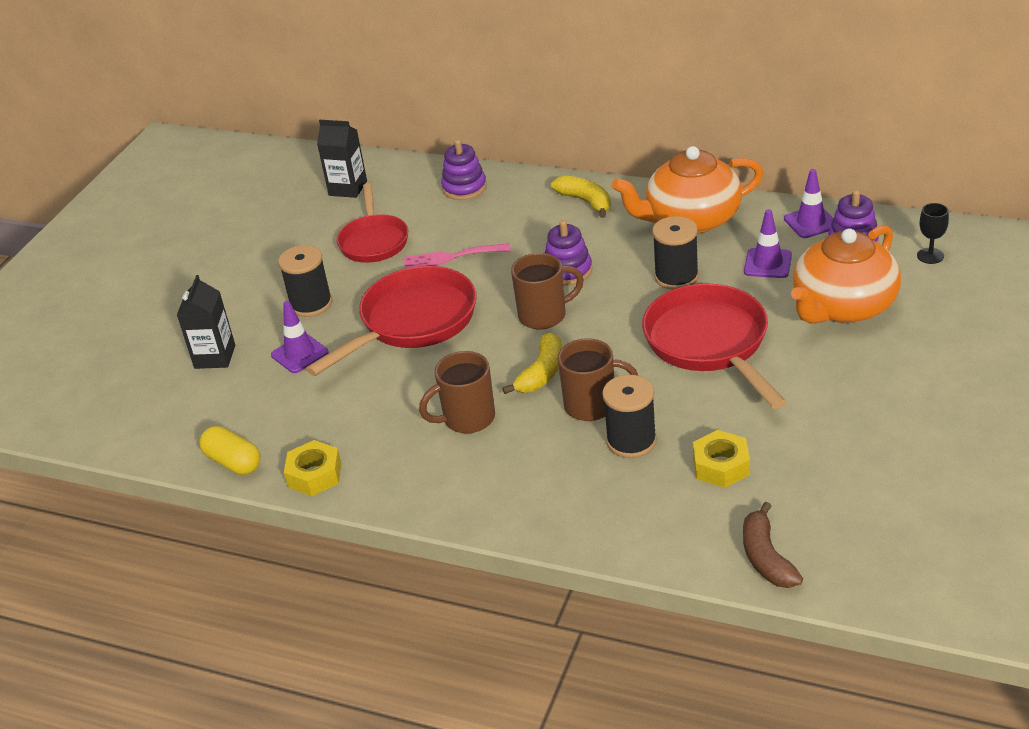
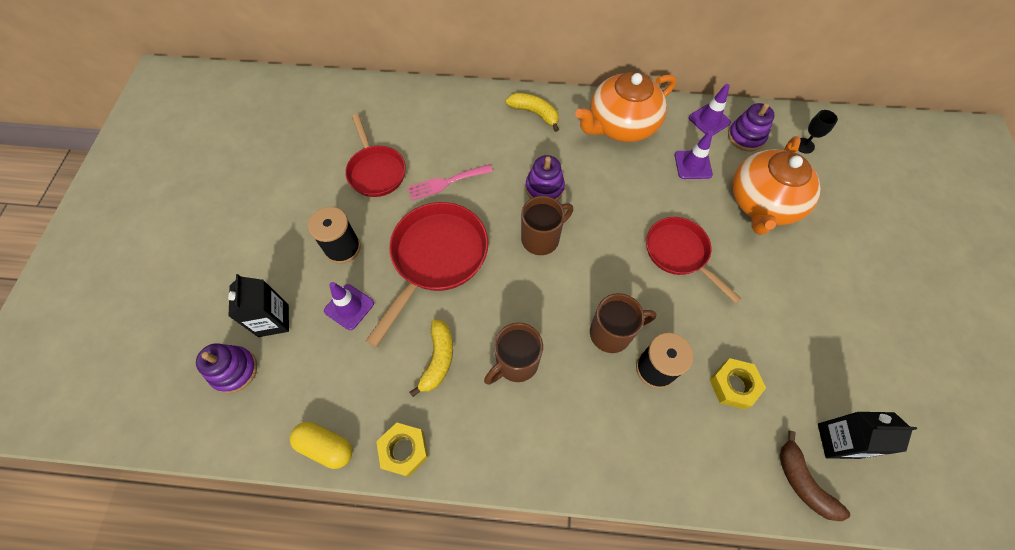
camera: 20 degrees left, 25 degrees up
(348, 188) = (337, 115): black carton -> black carton (837, 441)
(464, 188) = (434, 107): purple stacking toy -> purple stacking toy (234, 370)
(542, 373) = (560, 302): yellow banana -> yellow banana (438, 359)
(676, 277) = (630, 186): black spool -> none
(710, 343) = (679, 253): red pan -> red pan, size x0.66

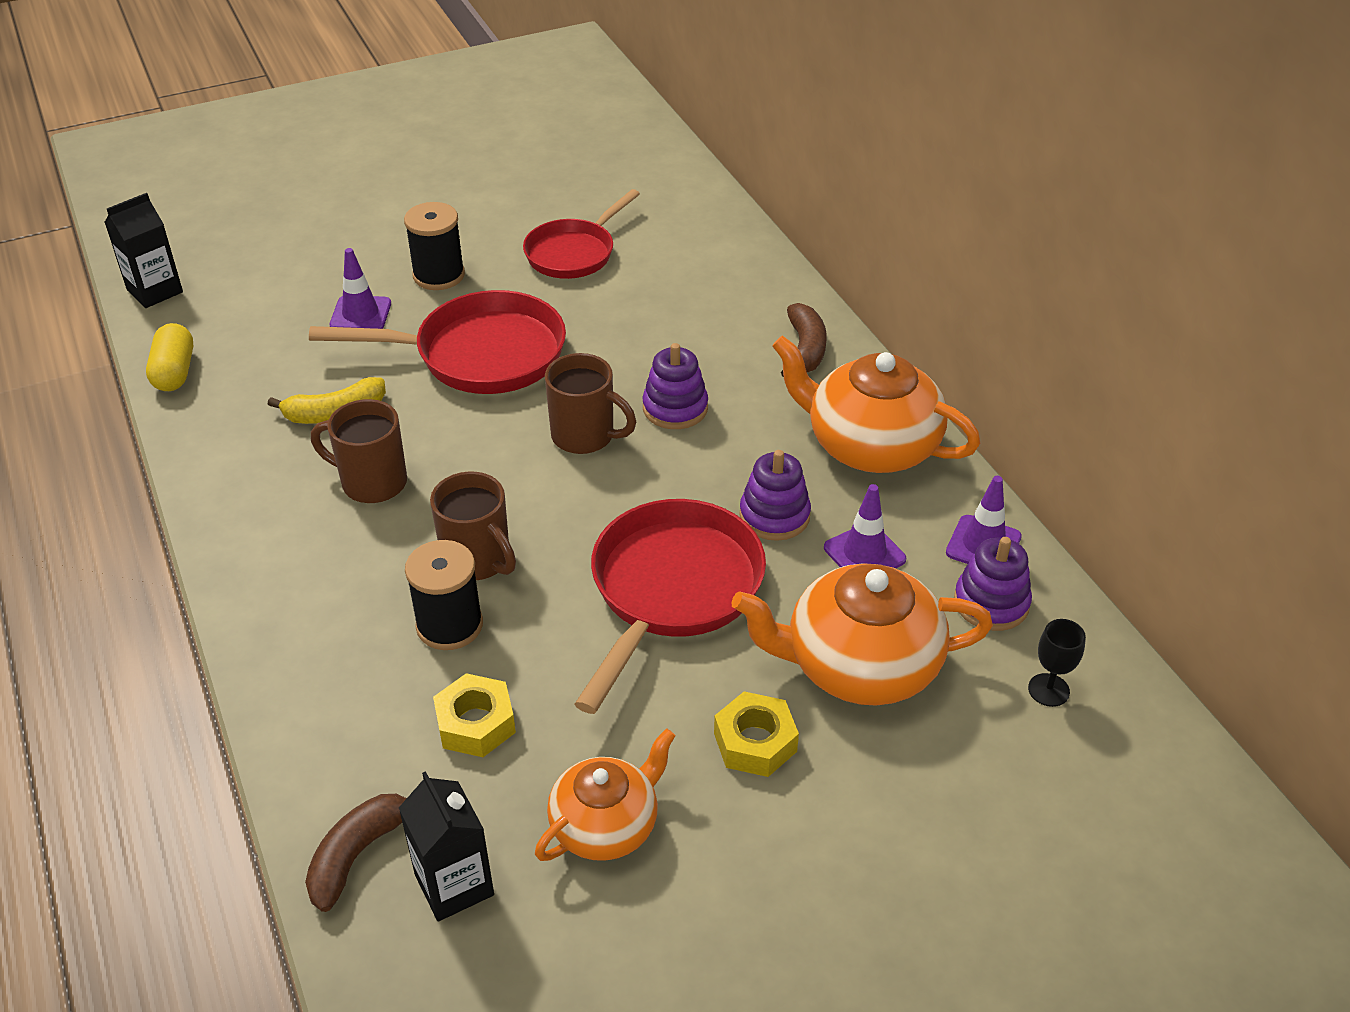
camera: 60 degrees right, 20 degrees down
(234, 370) = (228, 269): purple stacking toy -> purple stacking toy (774, 516)
(273, 320) = (306, 268): black carton -> black carton (155, 291)
(404, 450) = (201, 433): yellow nut -> yellow nut (755, 742)
(446, 182) = (606, 316): pink fork -> none
(534, 113) = (805, 349): yellow banana -> brown banana
(679, 253) = (672, 590): red pan -> red pan, size x1.52
(822, 353) = (606, 825): none -> orange teapot

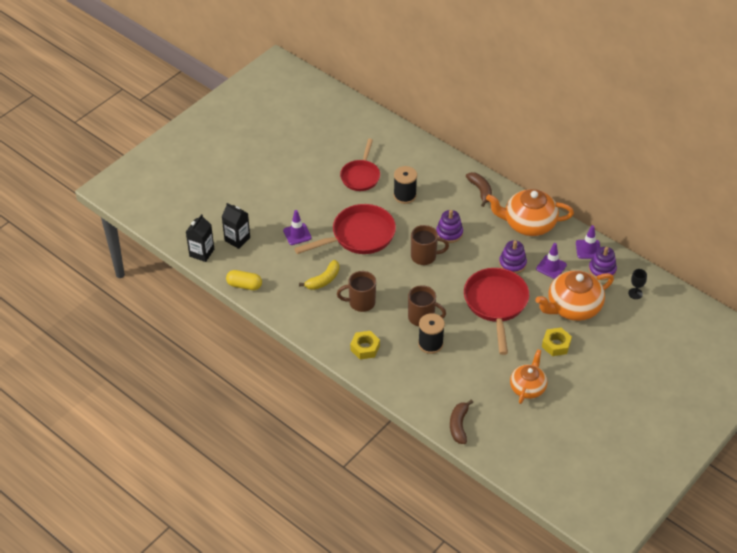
camera: 25 degrees left, 5 degrees up
(174, 372) = (244, 285): yellow capsule -> yellow capsule turned 45 degrees counterclockwise
(439, 275) = (314, 205): black spool -> black spool (404, 195)
(454, 885) = (495, 422): black carton -> black carton (237, 239)
(475, 723) = (464, 372): yellow nut -> yellow nut (365, 348)

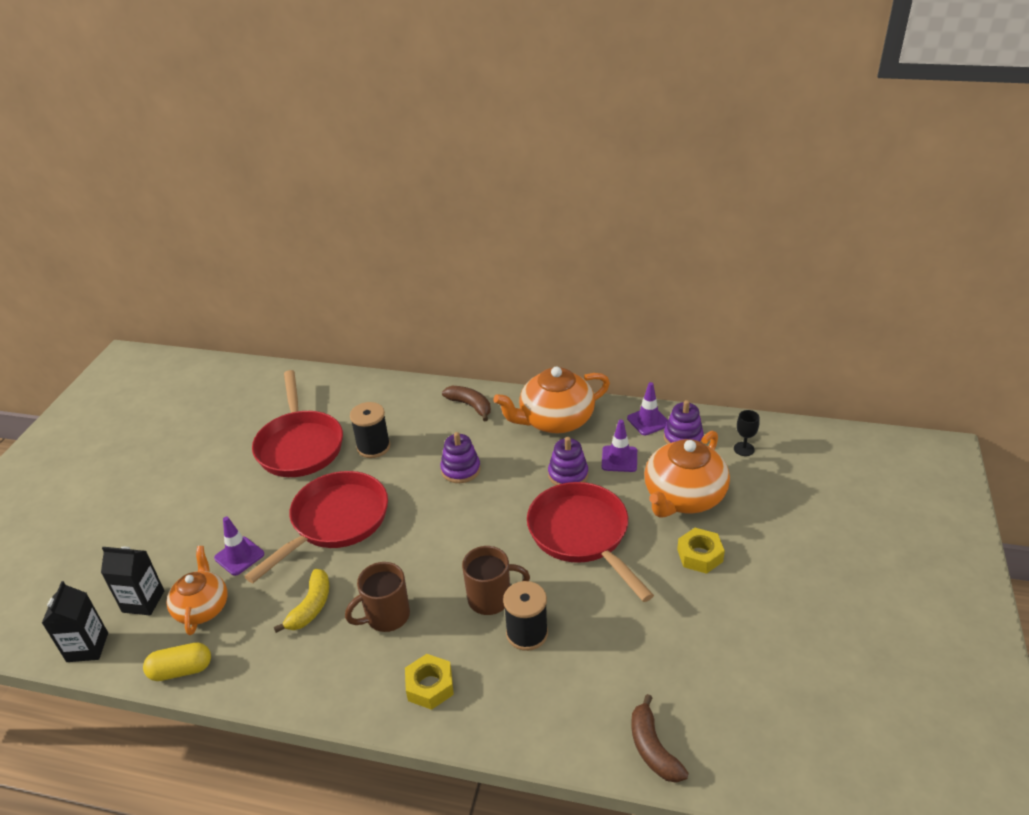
camera: 25 degrees left, 10 degrees down
(361, 176) = (300, 445): red pan -> red pan, size x1.52
(424, 256) = (444, 512): brown mug -> none
(527, 387) = (708, 635): orange teapot -> orange teapot (202, 607)

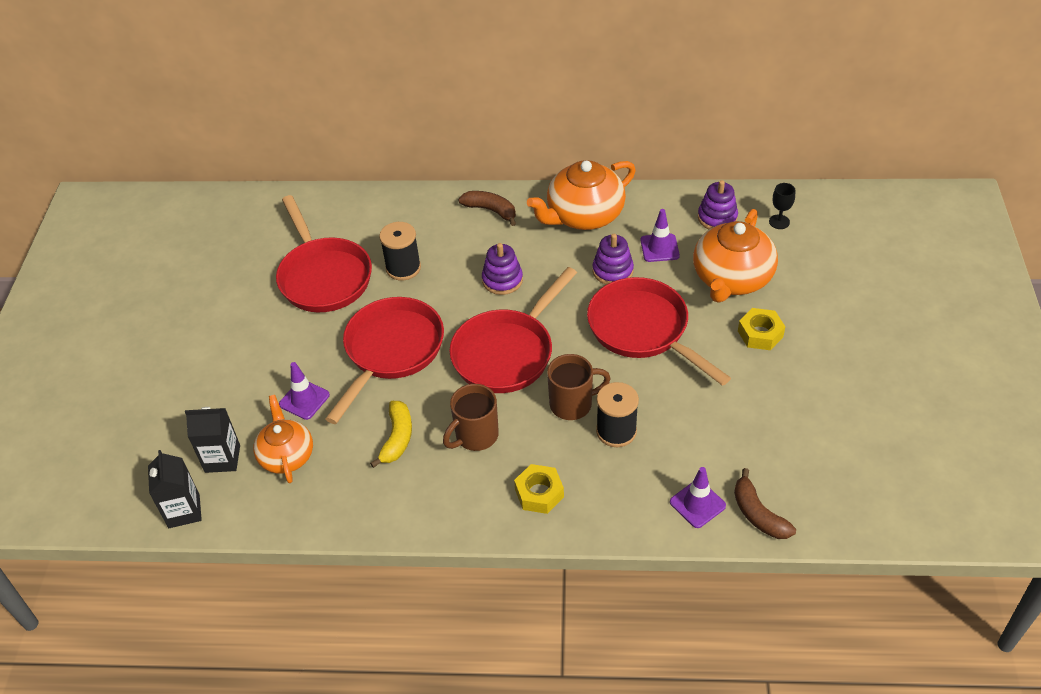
camera: 10 degrees left, 10 degrees up
(181, 670) = (290, 517): yellow capsule -> none
(443, 539) = (507, 353): none -> red pan
(648, 421) = (678, 204): purple traffic cone -> purple traffic cone (697, 504)

